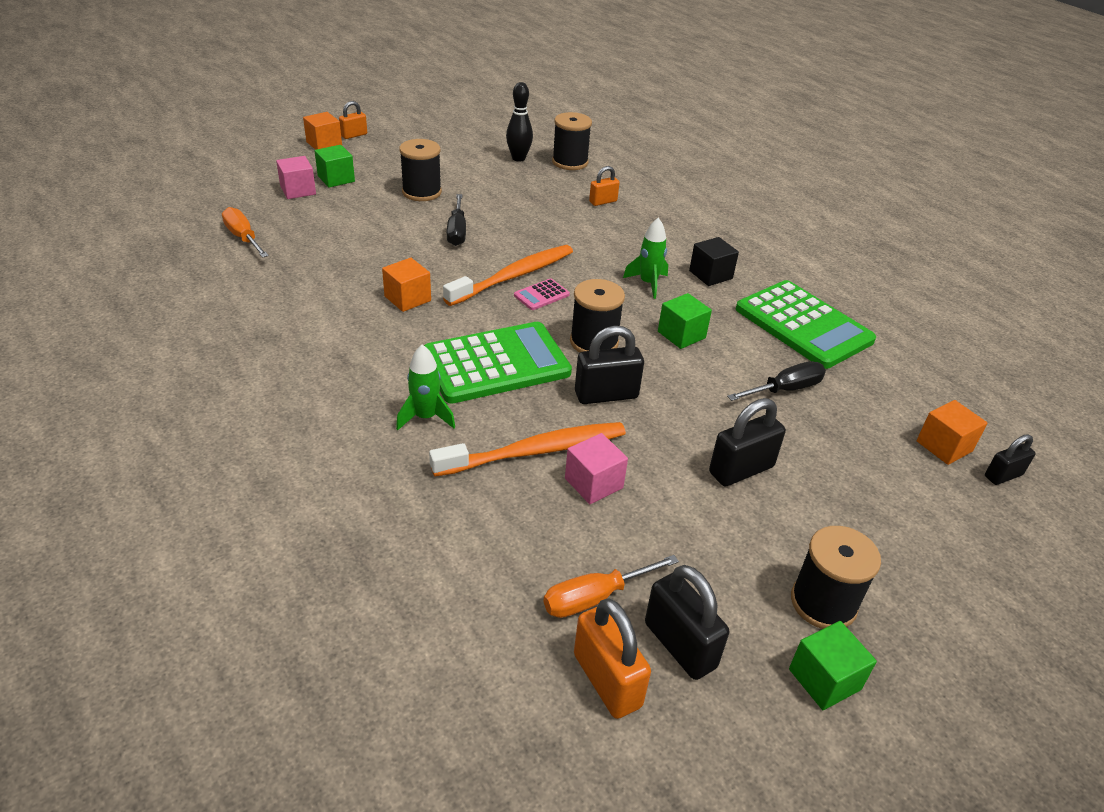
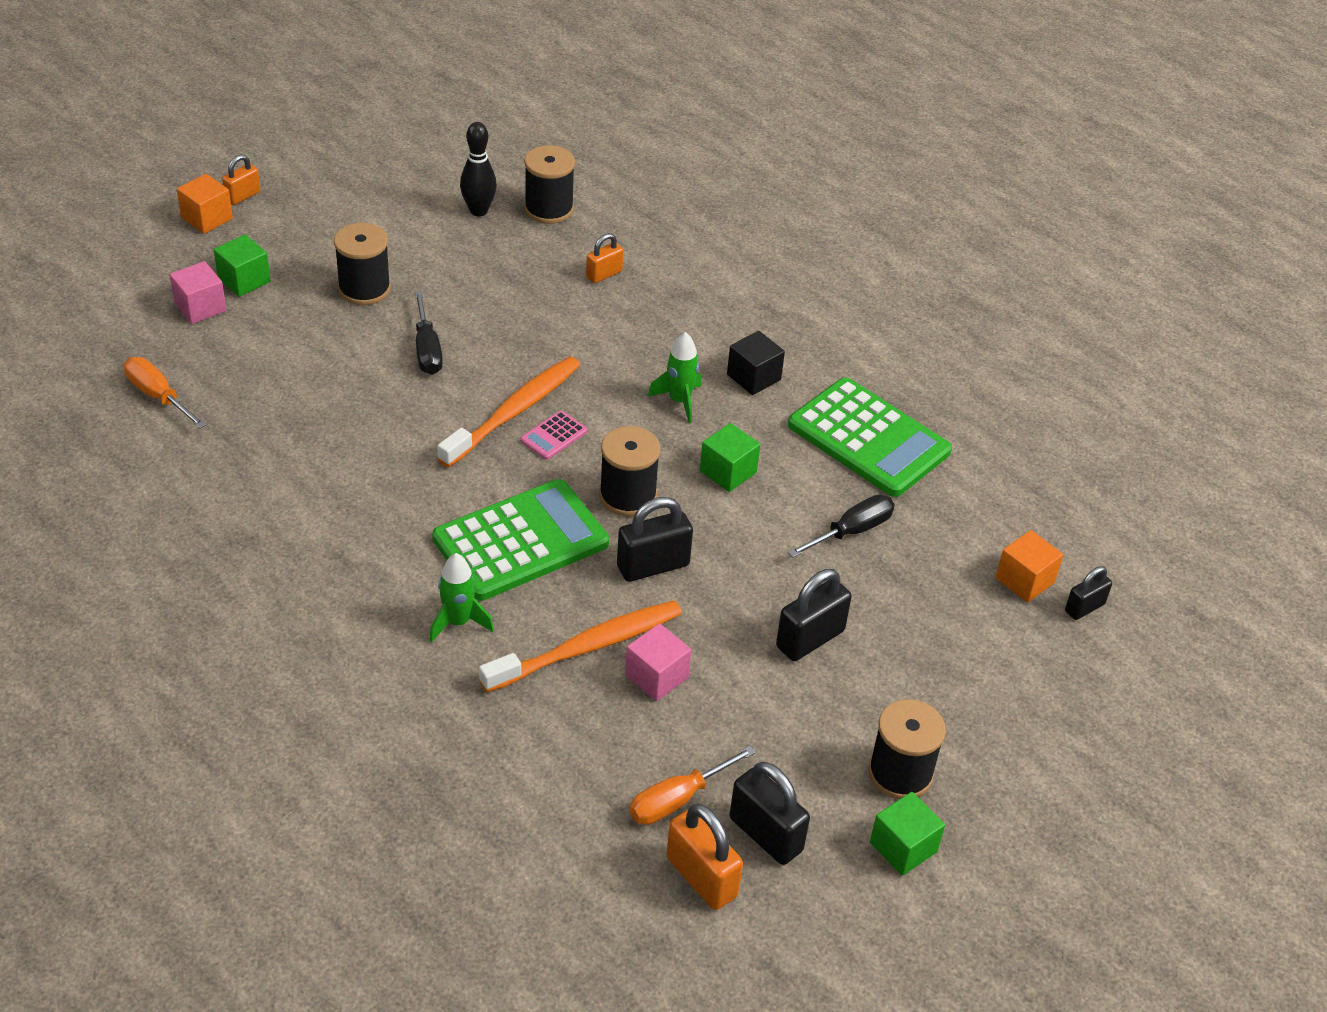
camera: 10 degrees left, 5 degrees up
(407, 298) = (393, 463): orange cube -> none

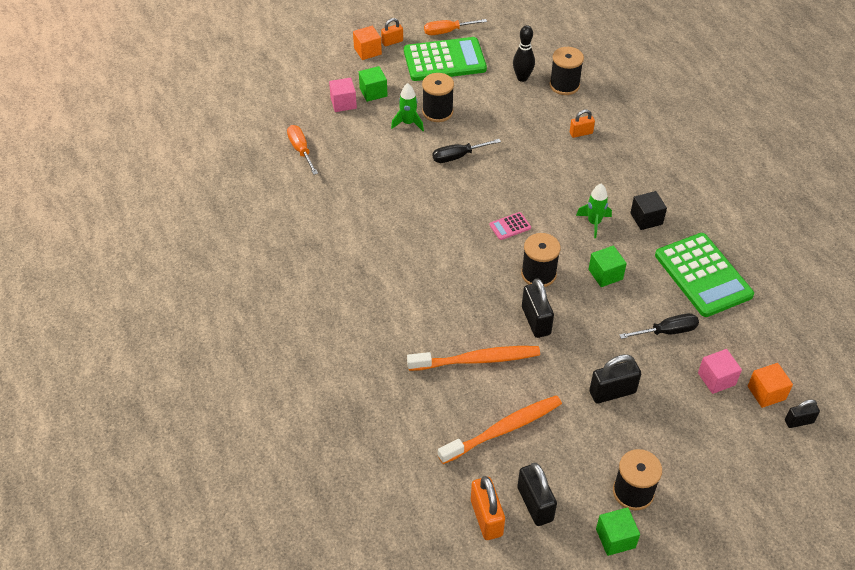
camera: 25 degrees right, 5 degrees up
(427, 349) = (458, 156): black screwdriver -> black screwdriver turned 60 degrees clockwise
(458, 622) = (410, 324): green rocket -> green rocket (408, 123)
(514, 412) = (493, 206): orange toothbrush -> orange toothbrush (503, 429)
(521, 541) = (465, 285): green calculator -> green calculator (444, 60)
(653, 566) = (536, 321): black padlock -> black padlock turned 75 degrees clockwise
(656, 676) = (510, 389): pink cube -> pink cube (716, 379)
(678, 799) = (492, 467): orange screwdriver -> orange screwdriver (447, 31)

